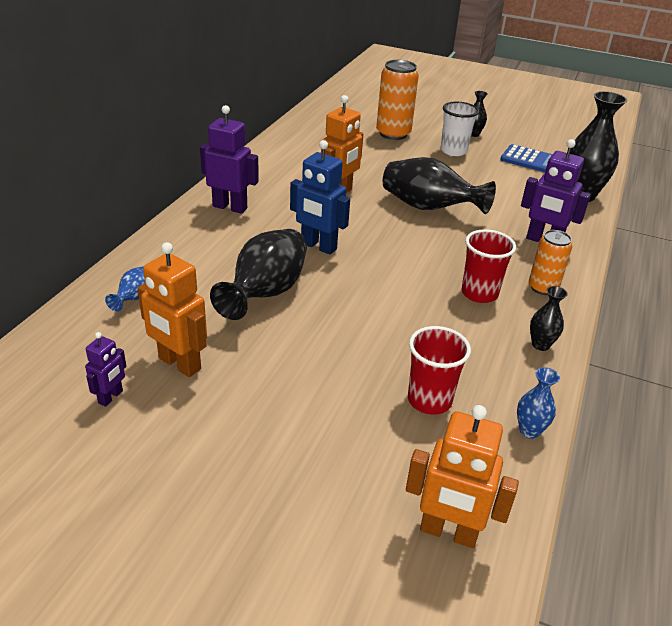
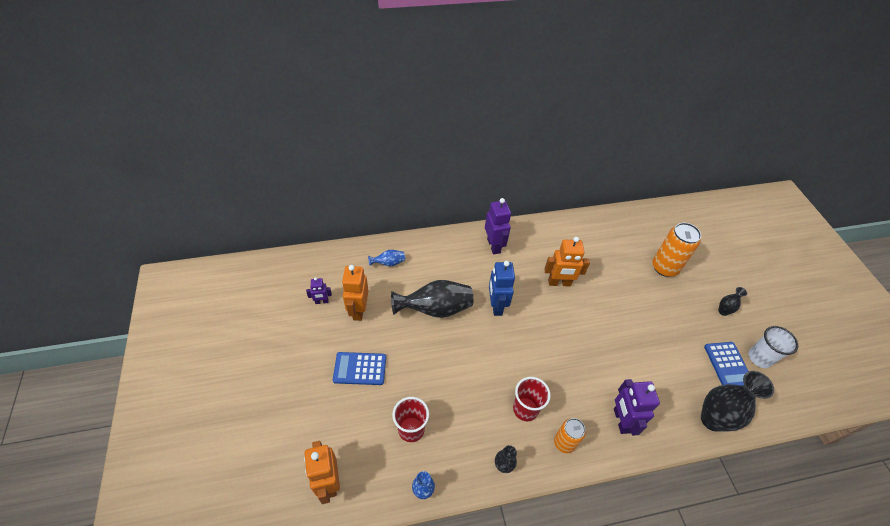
camera: 55 degrees right, 15 degrees up
(283, 408) = (360, 368): none -> blue calculator
(428, 208) = (592, 336): black vase -> none
(453, 151) = (683, 312): white cup -> white cup (759, 358)

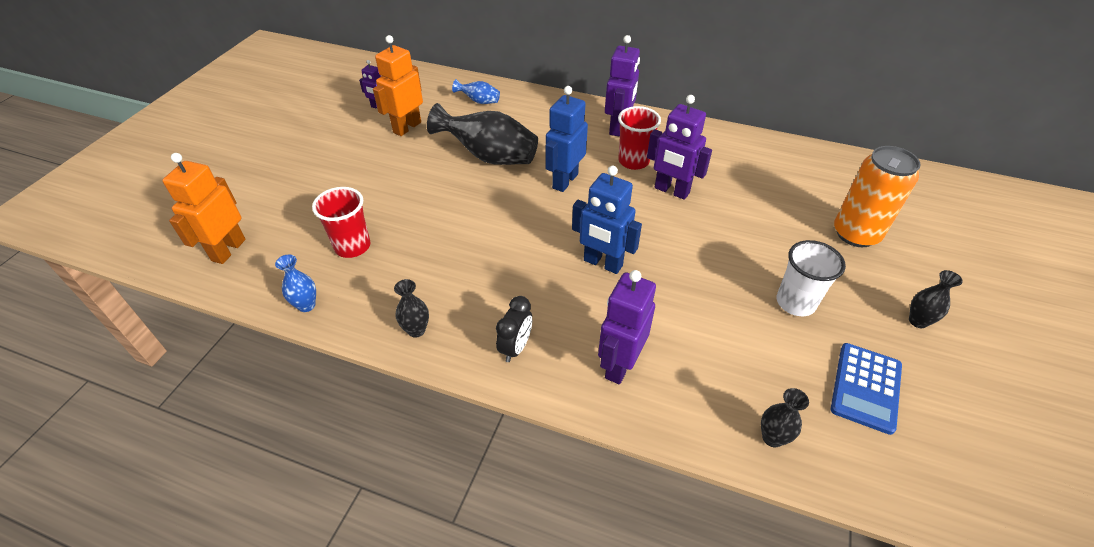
camera: 35 degrees right, 5 degrees down
(360, 368) = (357, 173): blue calculator -> none
(525, 409) = (500, 290): red cup -> red cup (633, 161)
(559, 283) = (671, 191): orange robot -> purple robot
(563, 357) = (602, 263): none -> blue robot
(564, 443) = (515, 347): orange can -> black clock
(712, 420) = (772, 438): black vase -> black vase, size x0.48
(759, 358) = (939, 406): white cup -> white cup (795, 302)

